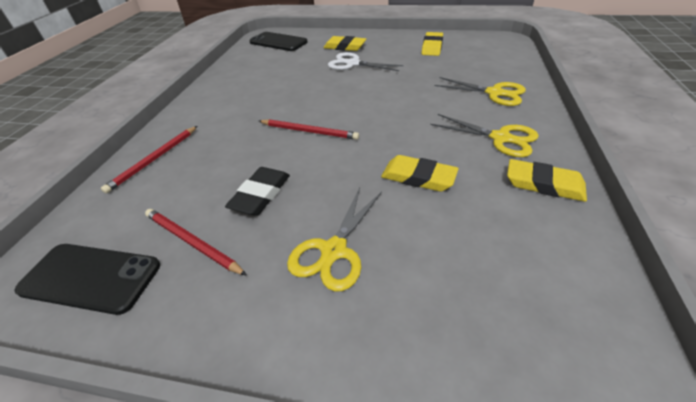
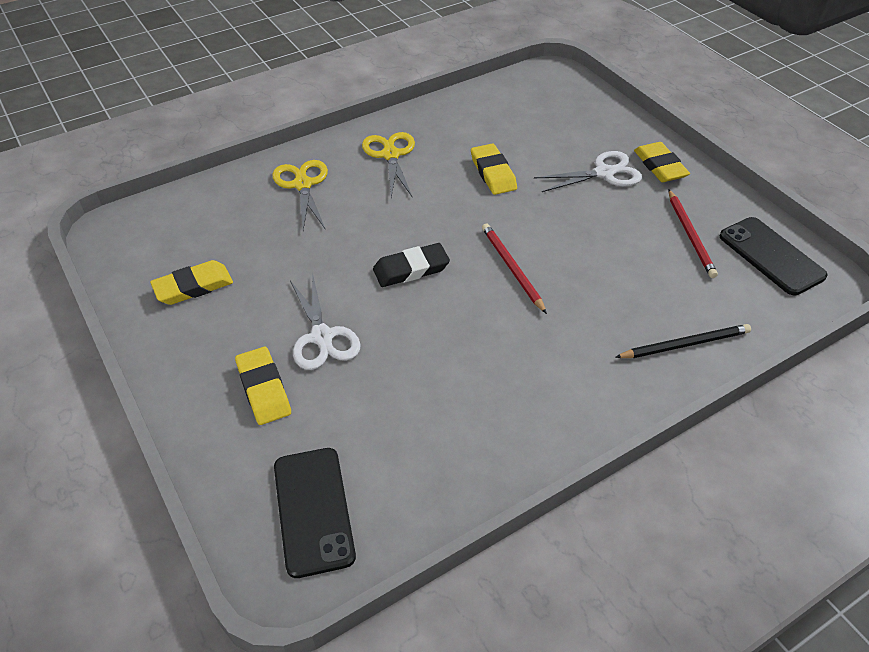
camera: 135 degrees left, 5 degrees up
(154, 159) = (685, 344): red pencil -> black pencil
(260, 194) = (615, 237): black eraser -> black eraser (411, 269)
(334, 250) = (604, 173): yellow scissors -> white scissors
(544, 184) = (432, 121): yellow eraser -> yellow eraser (660, 166)

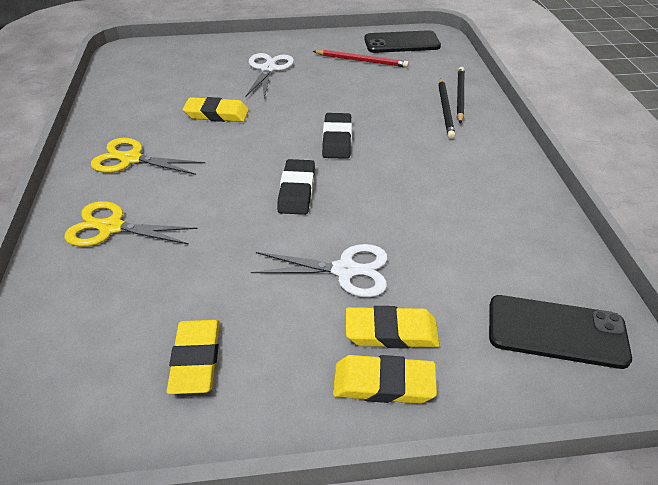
camera: 65 degrees left, 5 degrees down
(512, 268) = (337, 139): red pencil -> black eraser
(641, 338) = (445, 109): none -> black pencil
(660, 166) = (283, 47): yellow eraser -> yellow eraser (383, 383)

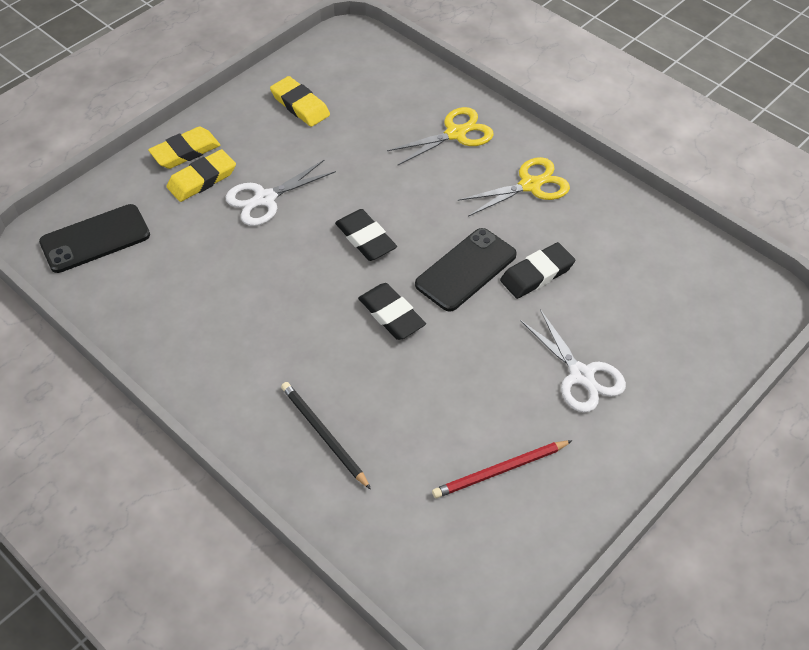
camera: 140 degrees right, 10 degrees up
(217, 114) = (537, 274): yellow eraser -> black eraser
(402, 43) = (492, 557): black phone -> black phone (466, 270)
(460, 96) = (325, 474): black pencil -> none

